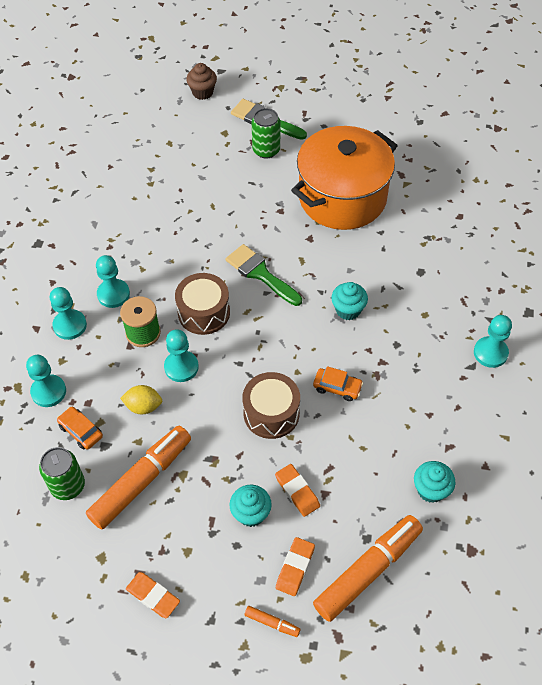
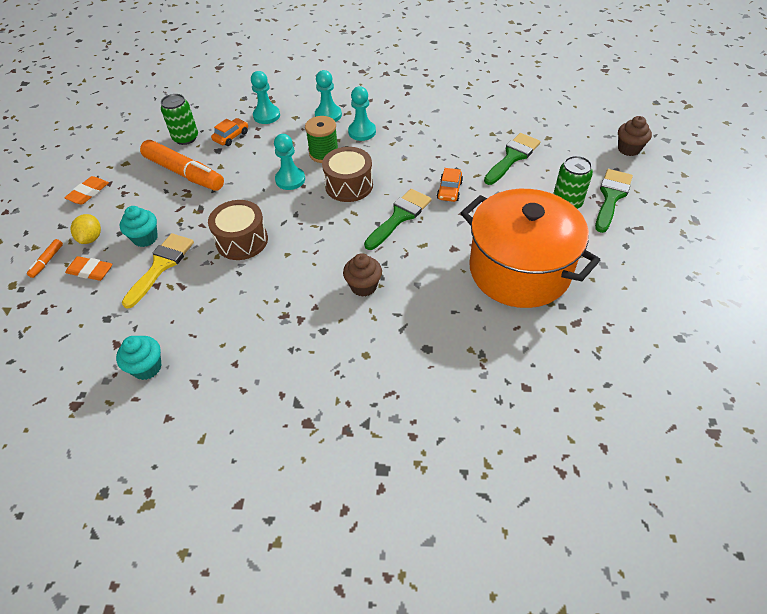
camera: 85 degrees right, 5 degrees down
(143, 406) = (252, 164): yellow lemon -> yellow lemon (91, 238)
(192, 174) = (512, 157): none -> green brush
(297, 491) = (161, 265): orange eraser -> yellow brush
(337, 387) = (269, 285): orange car -> orange car (449, 190)
(348, 310) = (363, 286): turquoise cupcake -> brown cupcake
(368, 571) = (75, 321): orange marker -> none
(490, 353) = (316, 423): turquoise pawn -> none

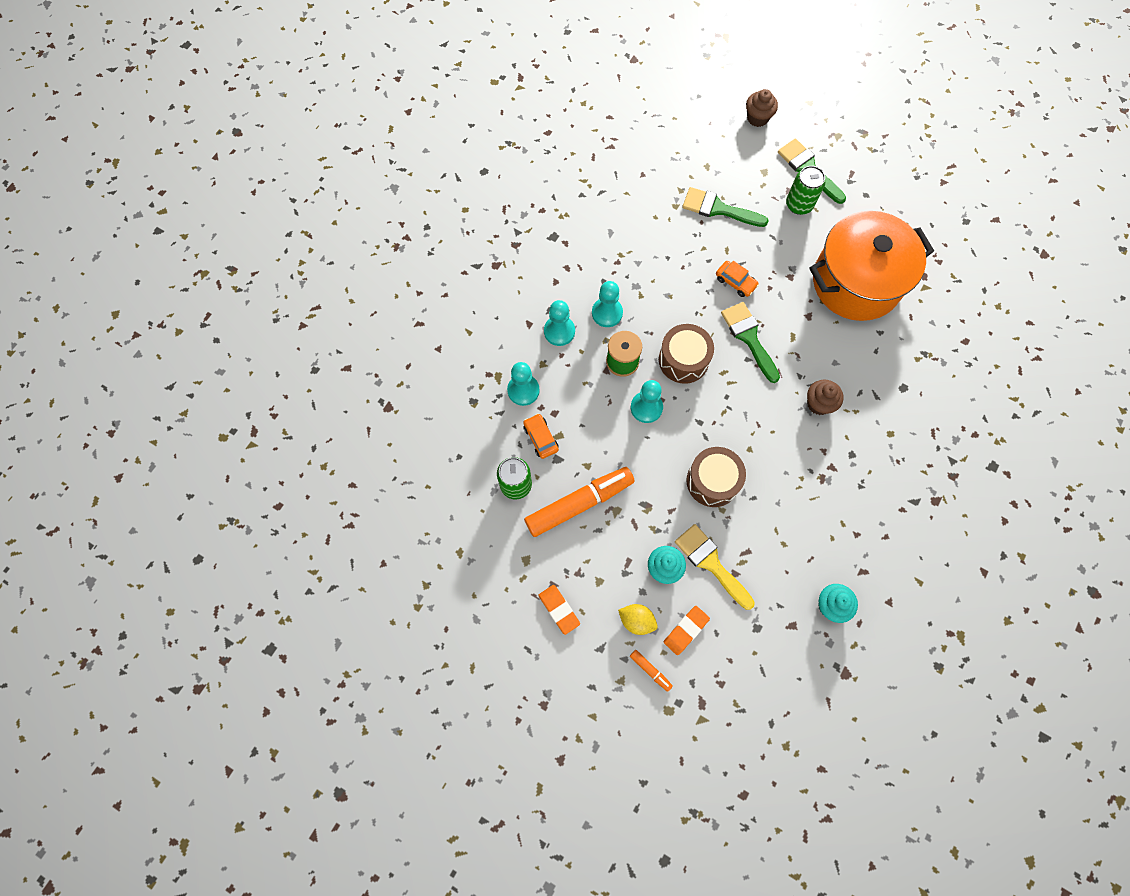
camera: 65 degrees left, 20 degrees up
(512, 157) = (718, 209): green brush -> green brush turned 45 degrees counterclockwise

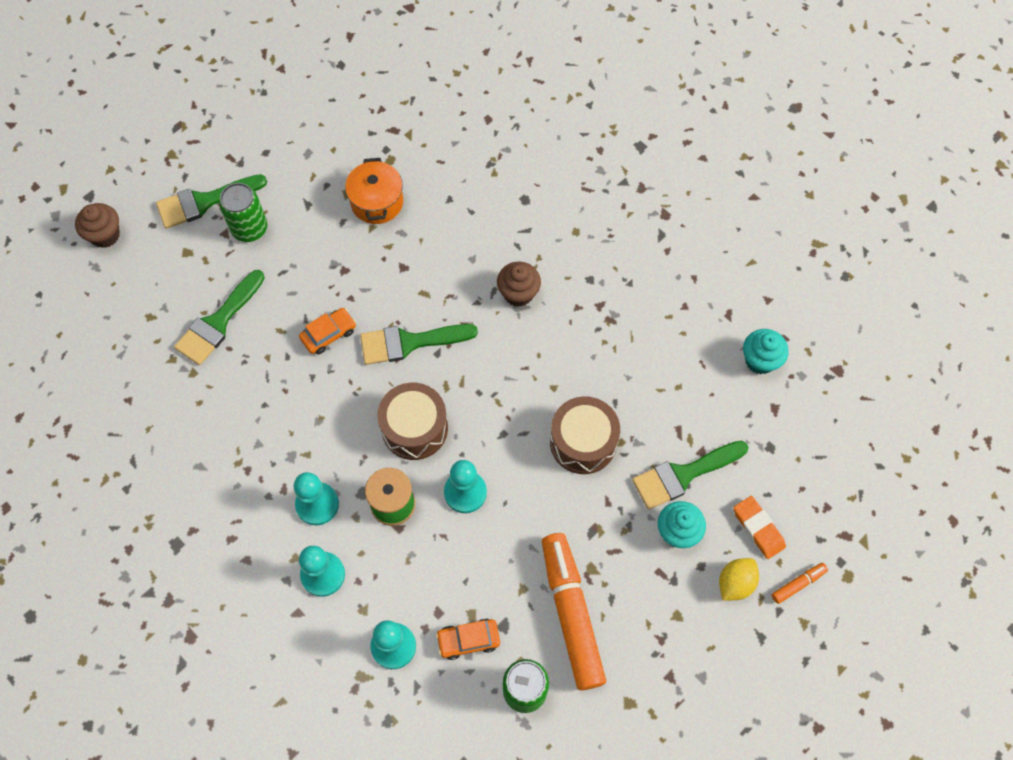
camera: 75 degrees left, 5 degrees down
(559, 609) = (703, 676): orange eraser -> none
(711, 563) = (683, 475): yellow brush -> green brush
(856, 282) = (377, 202): orange pot -> orange pot, size x0.47

